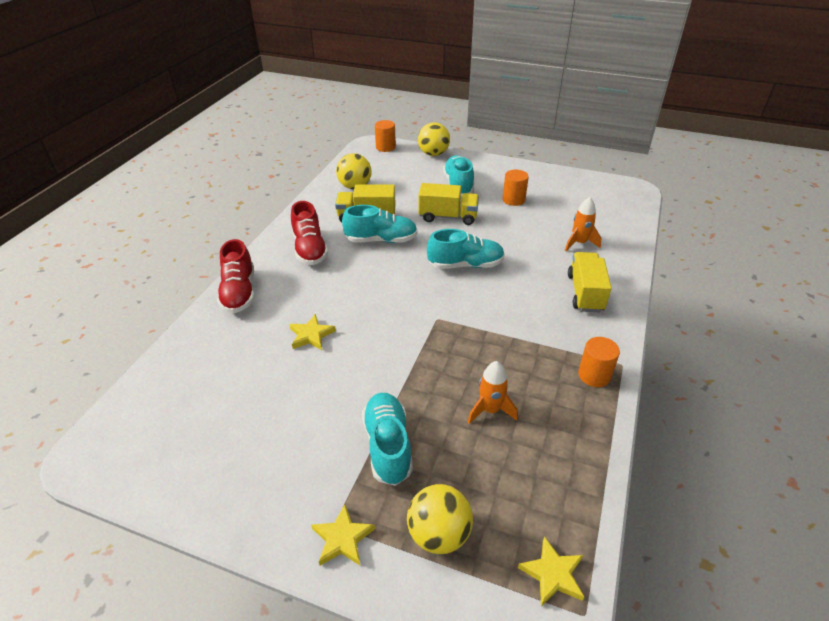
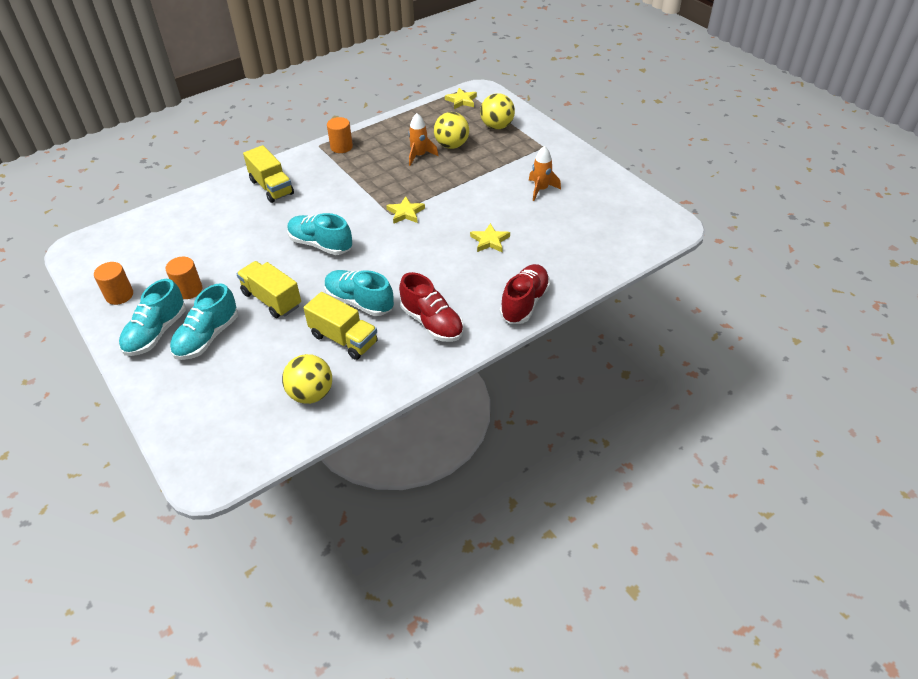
camera: 145 degrees left, 5 degrees up
(310, 249) = (432, 323): red shoe -> red shoe turned 120 degrees clockwise
(342, 538) = (543, 141): yellow star -> yellow star (405, 213)
(385, 147) = (197, 458): orange cylinder -> orange cylinder (119, 295)
(388, 446) = (491, 163): turquoise shoe -> turquoise shoe (156, 333)
(433, 154) = (162, 408): yellow ball -> yellow ball (452, 145)
(579, 243) = (211, 222): orange rocket -> orange rocket (541, 189)
(585, 293) = (271, 187): yellow truck -> yellow truck turned 75 degrees counterclockwise

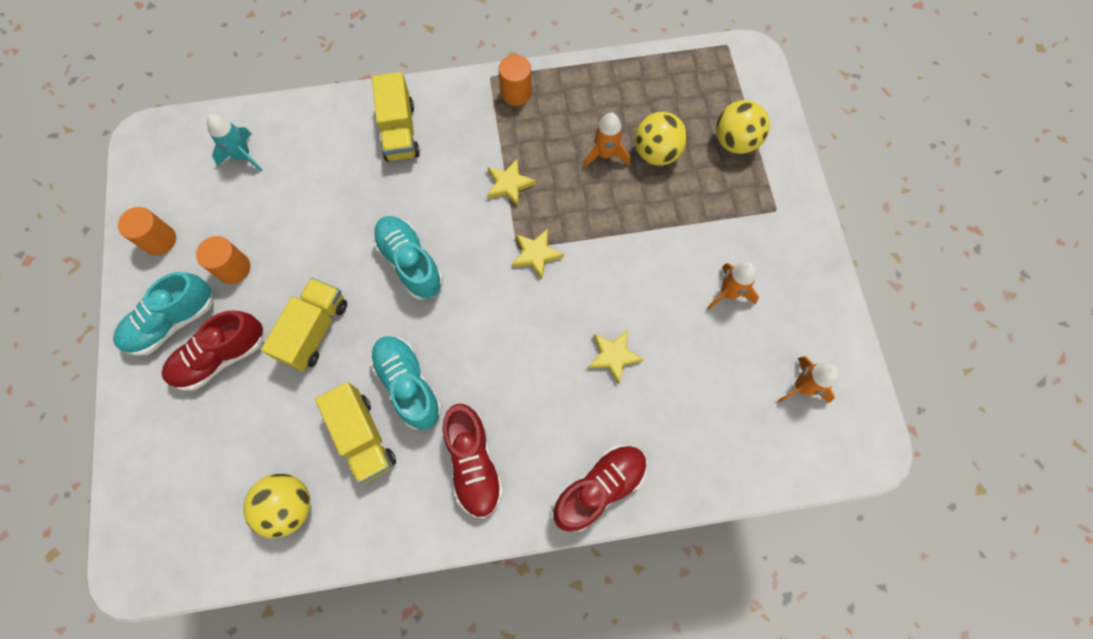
camera: 25 degrees right, 25 degrees up
(160, 233) = (243, 156): none -> turquoise rocket
(207, 337) = (221, 356): turquoise shoe -> red shoe
(272, 299) = (314, 330): yellow truck -> yellow truck turned 45 degrees clockwise
(461, 101) = (714, 68): yellow star -> yellow star (509, 184)
(615, 214) = (802, 387): none -> orange rocket

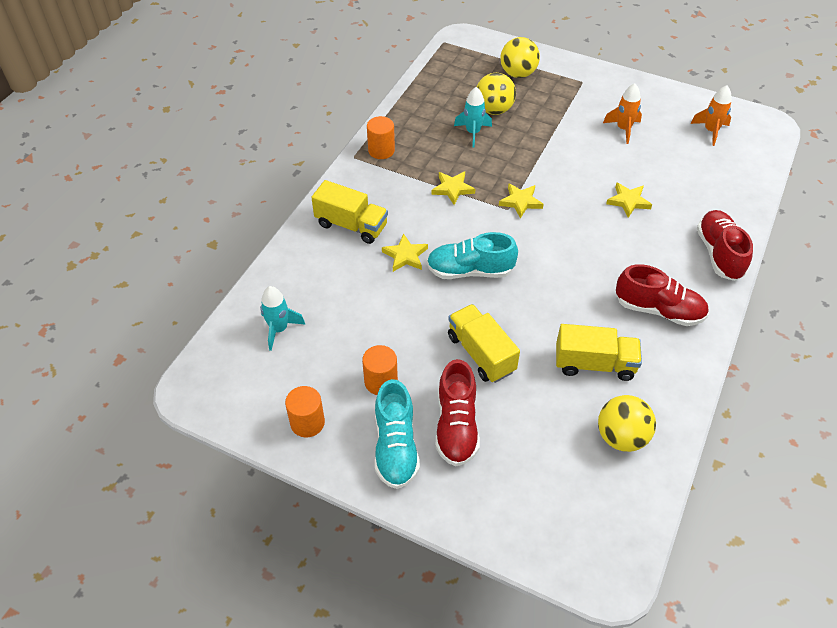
camera: 55 degrees left, 20 degrees down
(392, 198) = (405, 255): none -> yellow star
(408, 385) = (570, 318): turquoise shoe -> none
(605, 154) = (473, 133): orange rocket -> turquoise rocket

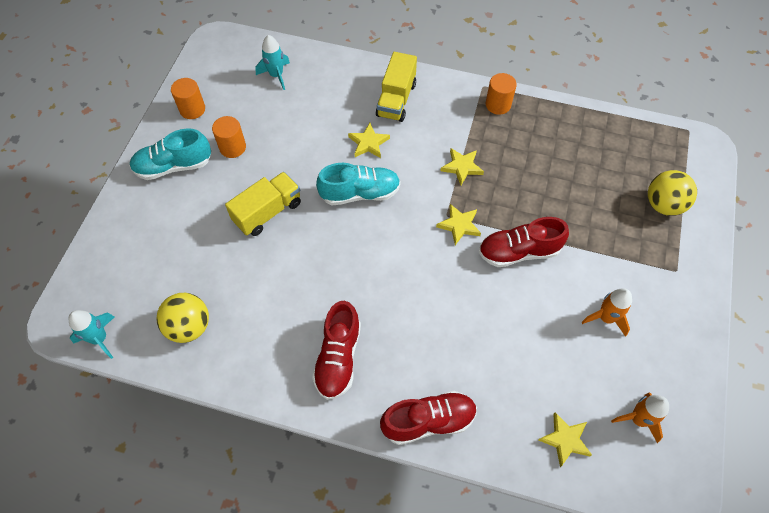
camera: 80 degrees right, 10 degrees up
(456, 426) = (194, 203): red shoe -> red shoe (519, 251)
(470, 271) = (360, 193): turquoise shoe -> turquoise shoe turned 90 degrees clockwise
(473, 133) = (548, 174): turquoise rocket -> turquoise rocket (100, 338)
(494, 110) = (592, 188): yellow ball -> none
(594, 364) = (265, 302): yellow truck -> none
(628, 201) = (486, 326): yellow star -> yellow star (565, 440)

